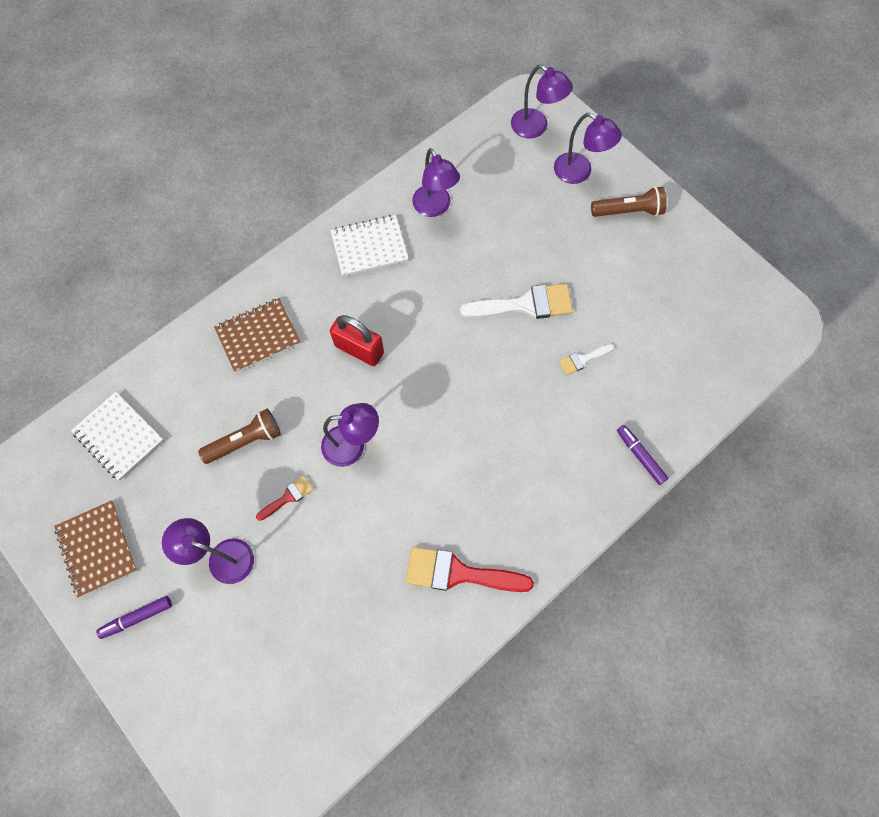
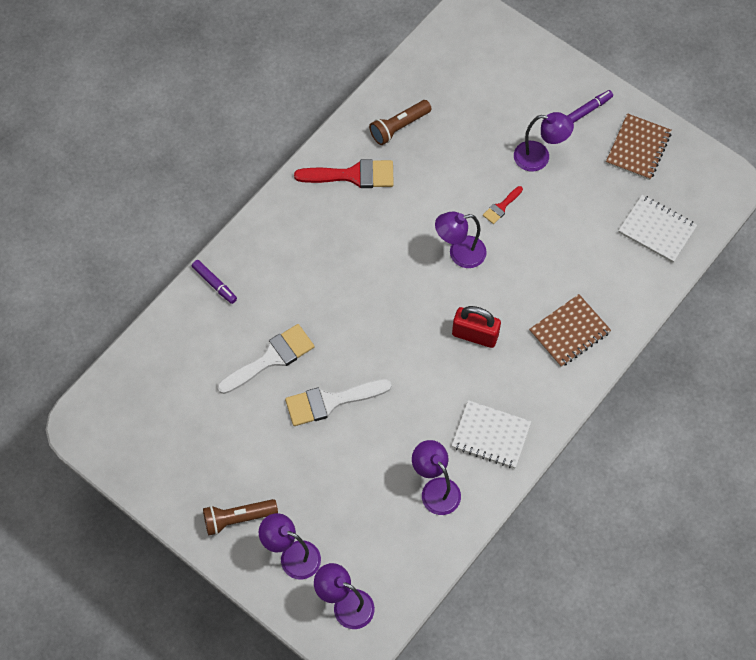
camera: 170 degrees right, 5 degrees down
(97, 549) = (638, 148): brown notebook -> brown notebook turned 60 degrees clockwise
(245, 441) = (550, 243): brown flashlight -> brown flashlight (399, 127)
(369, 247) = (491, 435): white notebook -> white notebook turned 45 degrees clockwise
(583, 359) = (271, 358): white brush -> white brush, size x1.96

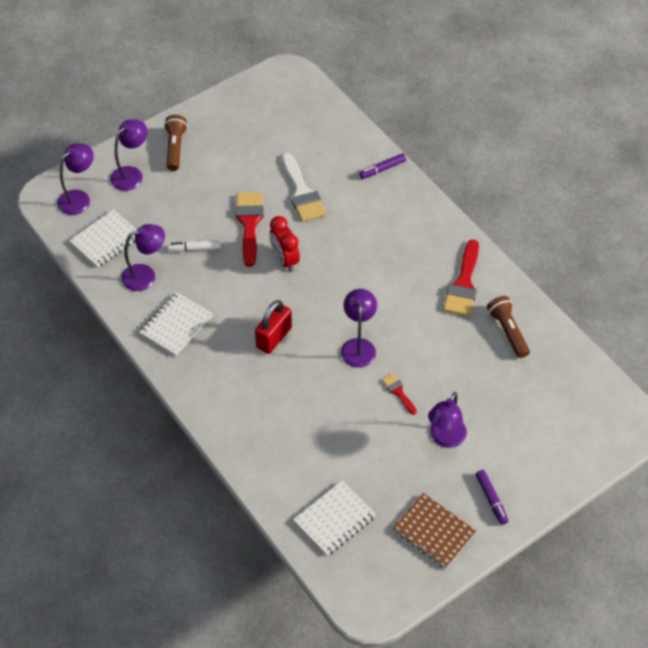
camera: 105 degrees right, 10 degrees down
(331, 401) = (249, 223): white brush -> red brush
(371, 351) = (285, 260): none -> red clock
(383, 448) = (195, 248): none -> white marker
(399, 550) = (106, 240): none -> white notebook
(569, 332) = (251, 411): brown notebook -> none

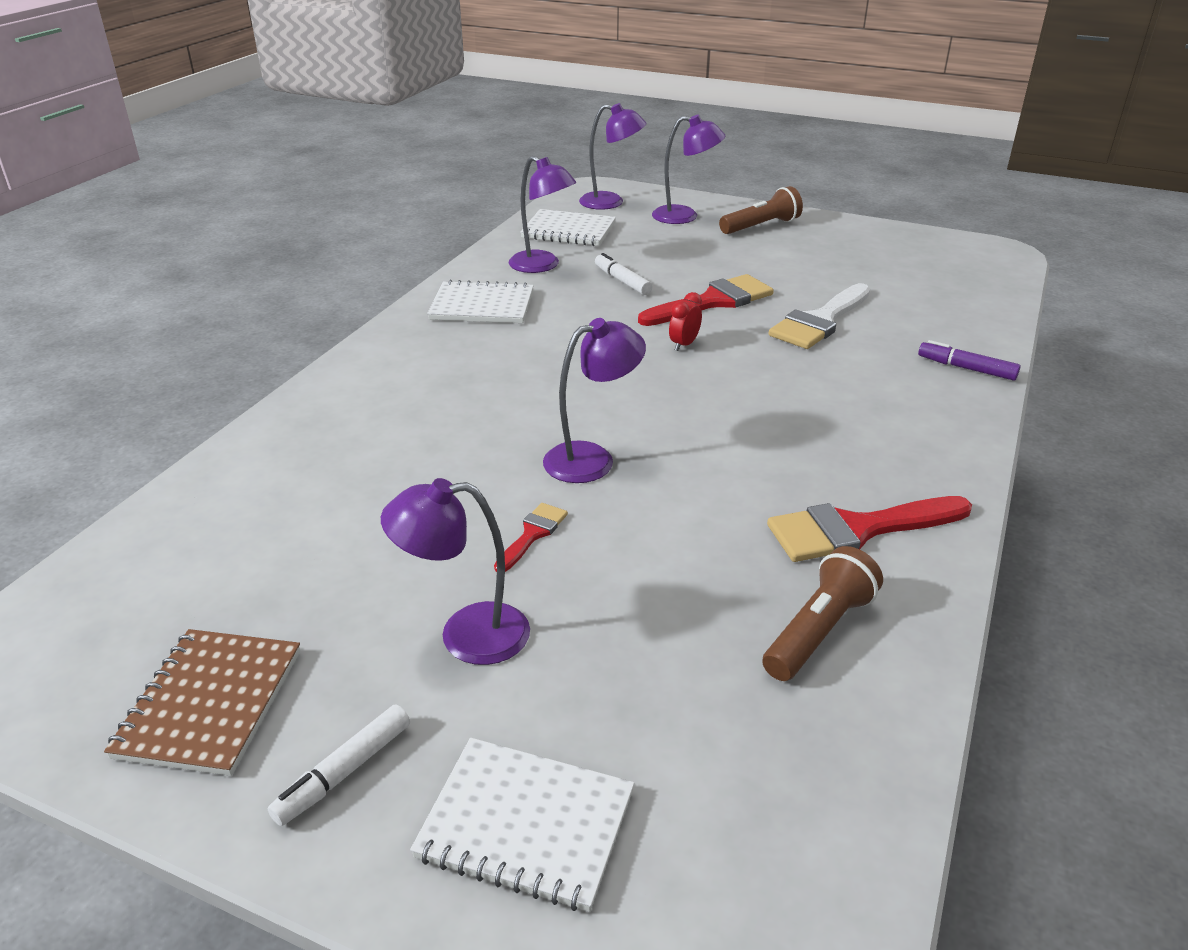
camera: 60 degrees right, 20 degrees down
(274, 337) = (532, 379): red padlock -> none
(285, 260) = (684, 345): red clock -> red clock, size x0.58
(334, 519) = (191, 555): white notebook -> white notebook (526, 825)
(491, 499) = (344, 772): purple marker -> white marker

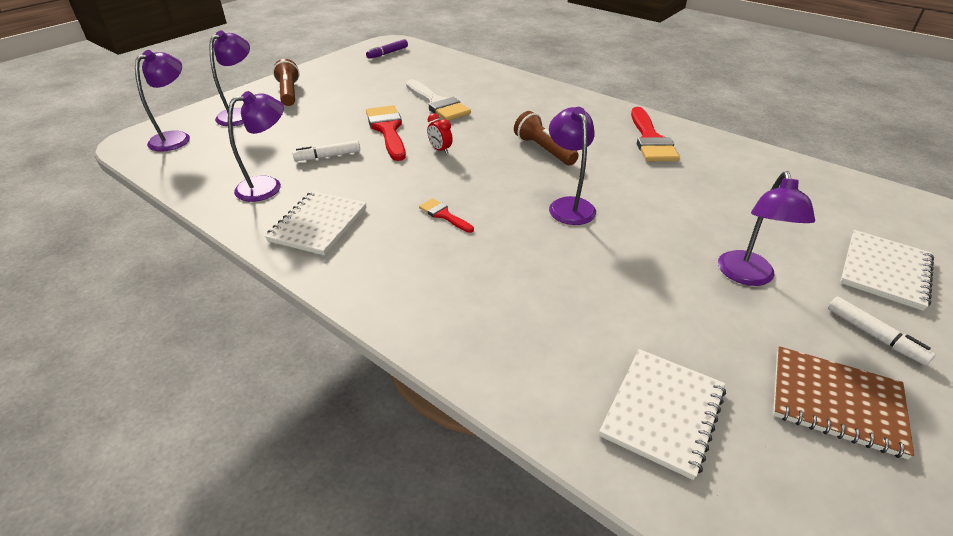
camera: 75 degrees left, 5 degrees up
(532, 535) = (648, 239): red brush -> red brush (444, 215)
(568, 231) = (211, 164): white notebook -> white notebook (663, 412)
(819, 631) = (729, 166): brown flashlight -> brown flashlight (544, 150)
(966, 368) = (511, 81): purple marker -> purple marker (387, 53)

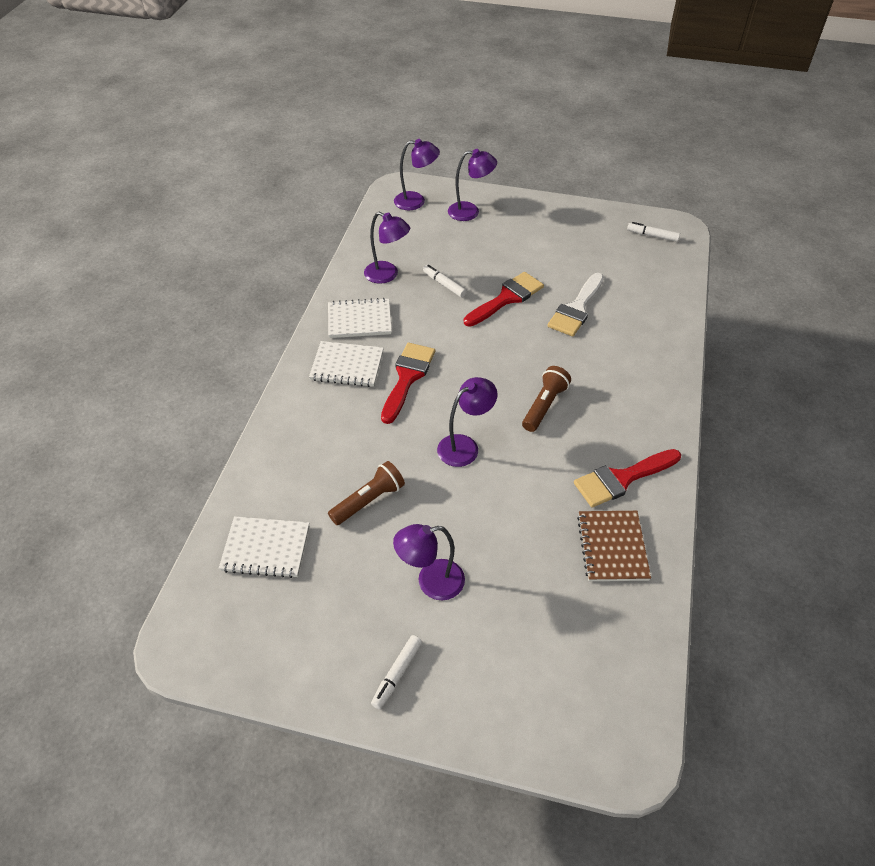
camera: 65 degrees right, 10 degrees up
(289, 93) = (523, 217): brown flashlight -> brown flashlight (369, 500)
(387, 53) = (652, 236): purple marker -> white marker
(440, 150) = (497, 341): red clock -> none
(444, 215) = (407, 378): red brush -> red brush, size x1.96
(836, 402) = (312, 646): brown notebook -> brown notebook (612, 547)
(884, 271) = (494, 687): white notebook -> white notebook (347, 366)

